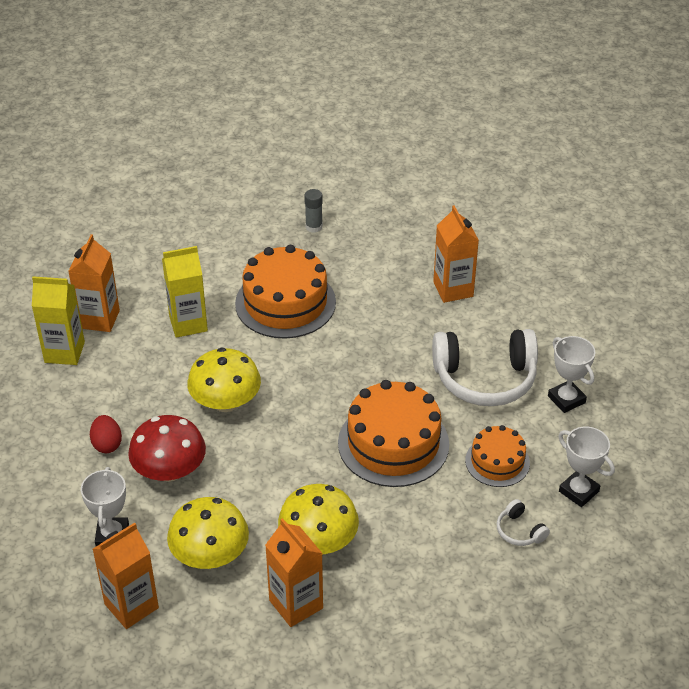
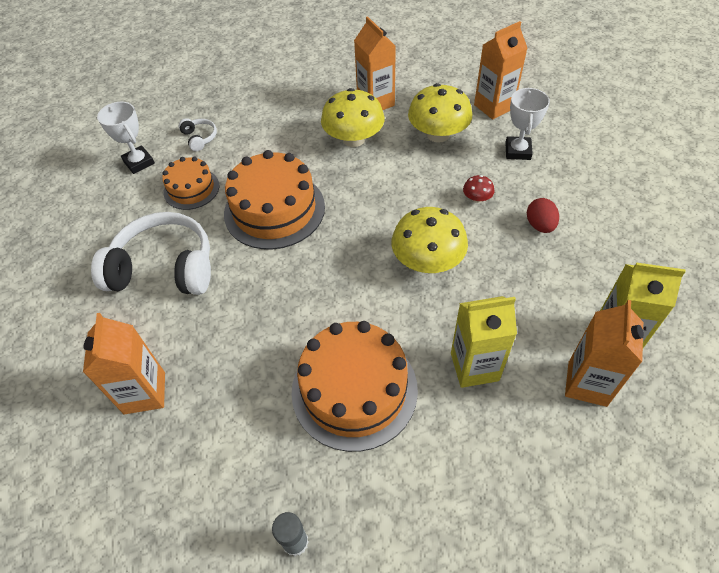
camera: 170 degrees left, 10 degrees up
(169, 470) = (477, 198): red mushroom -> red mushroom, size x0.45
(566, 399) = (100, 241): white trophy -> none

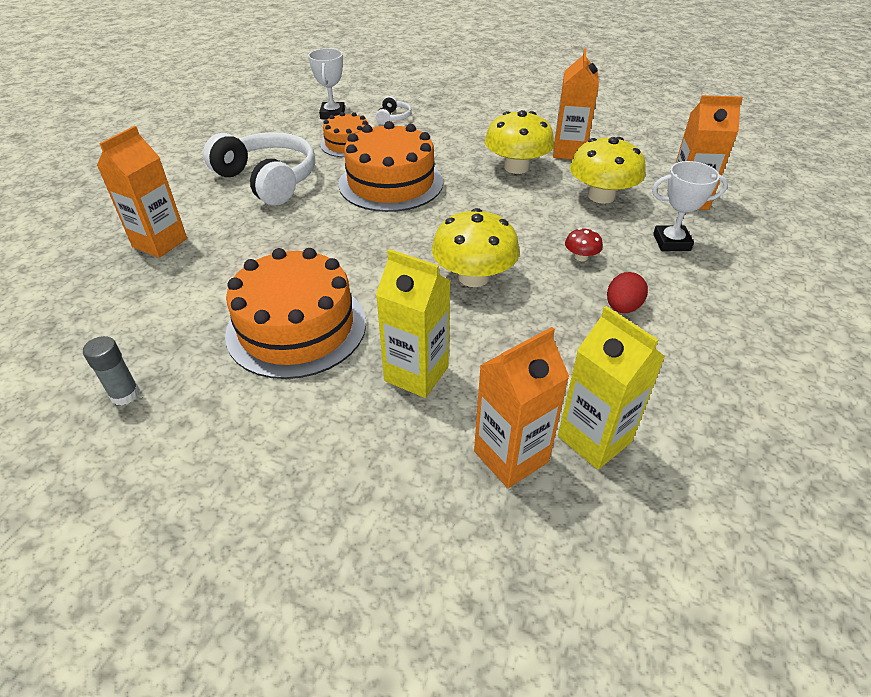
camera: 35 degrees right, 10 degrees down
(517, 151) = (671, 242): white trophy -> white trophy turned 45 degrees clockwise

